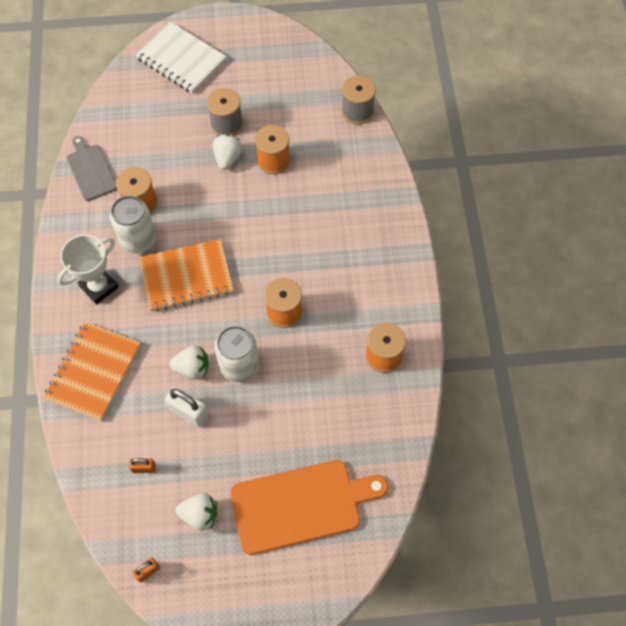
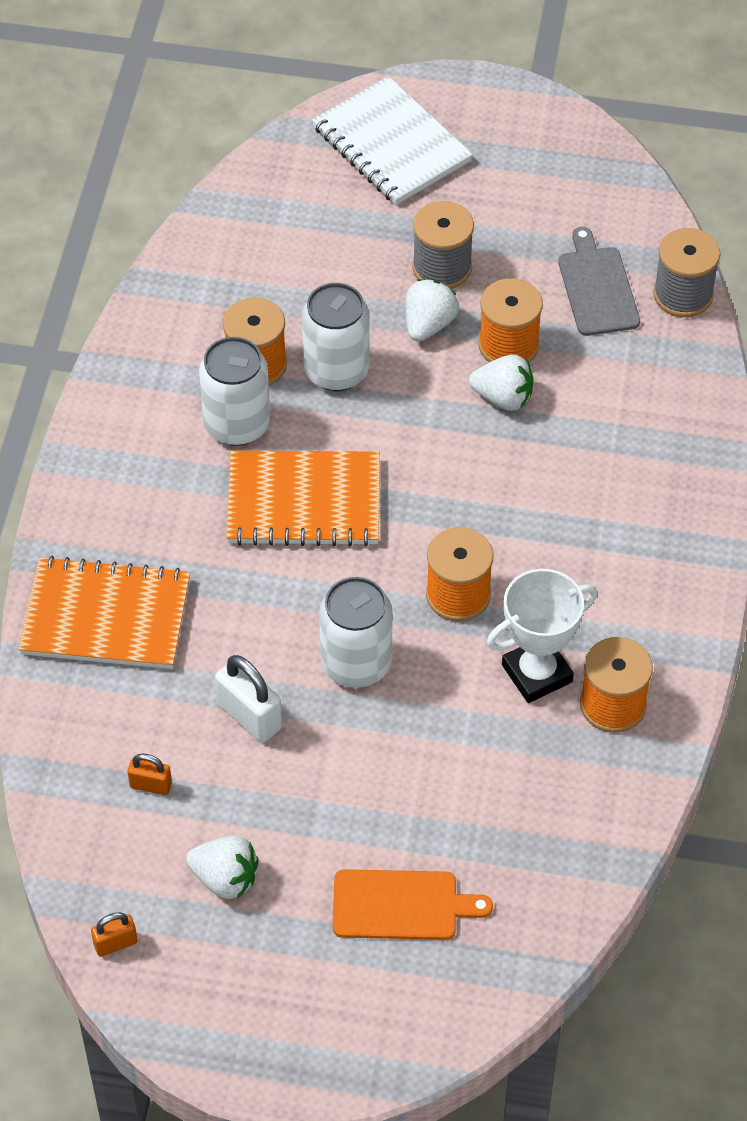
camera: 15 degrees right, 10 degrees down
(91, 170) = (184, 295): grey cutting board -> grey cutting board (597, 288)
(94, 372) = (106, 617): orange notebook -> orange notebook turned 60 degrees clockwise
(99, 287) = (150, 485): white trophy -> white trophy (537, 673)
(185, 196) = (336, 370): none -> white can
(192, 368) = (274, 649): white strawberry -> white strawberry (503, 397)
(301, 505) = (401, 905): orange cutting board -> orange cutting board, size x0.58

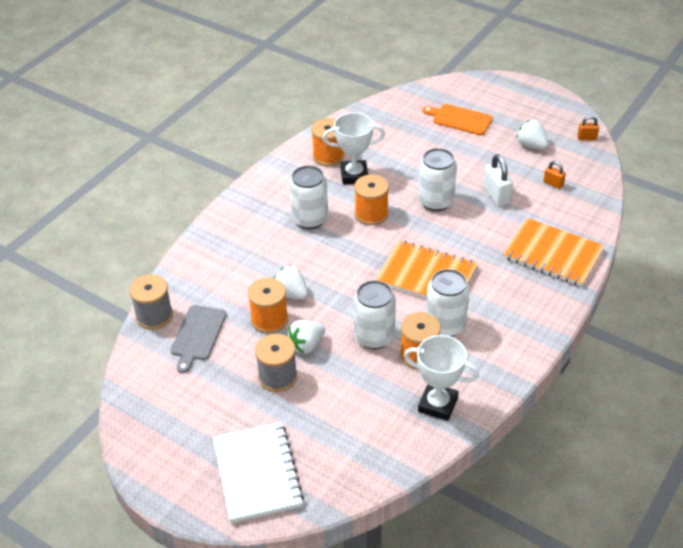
camera: 155 degrees left, 10 degrees down
(198, 302) = (438, 404): none -> white trophy
(559, 547) = (310, 219): none -> white can

